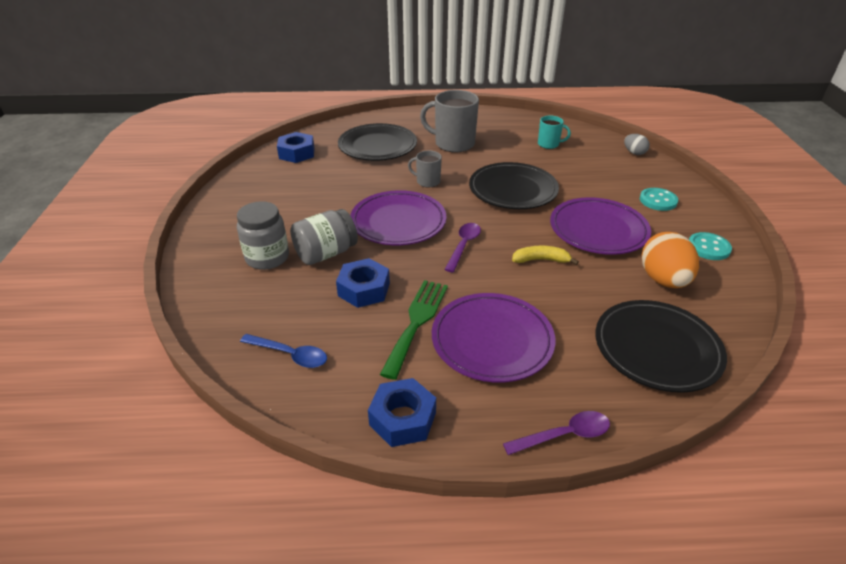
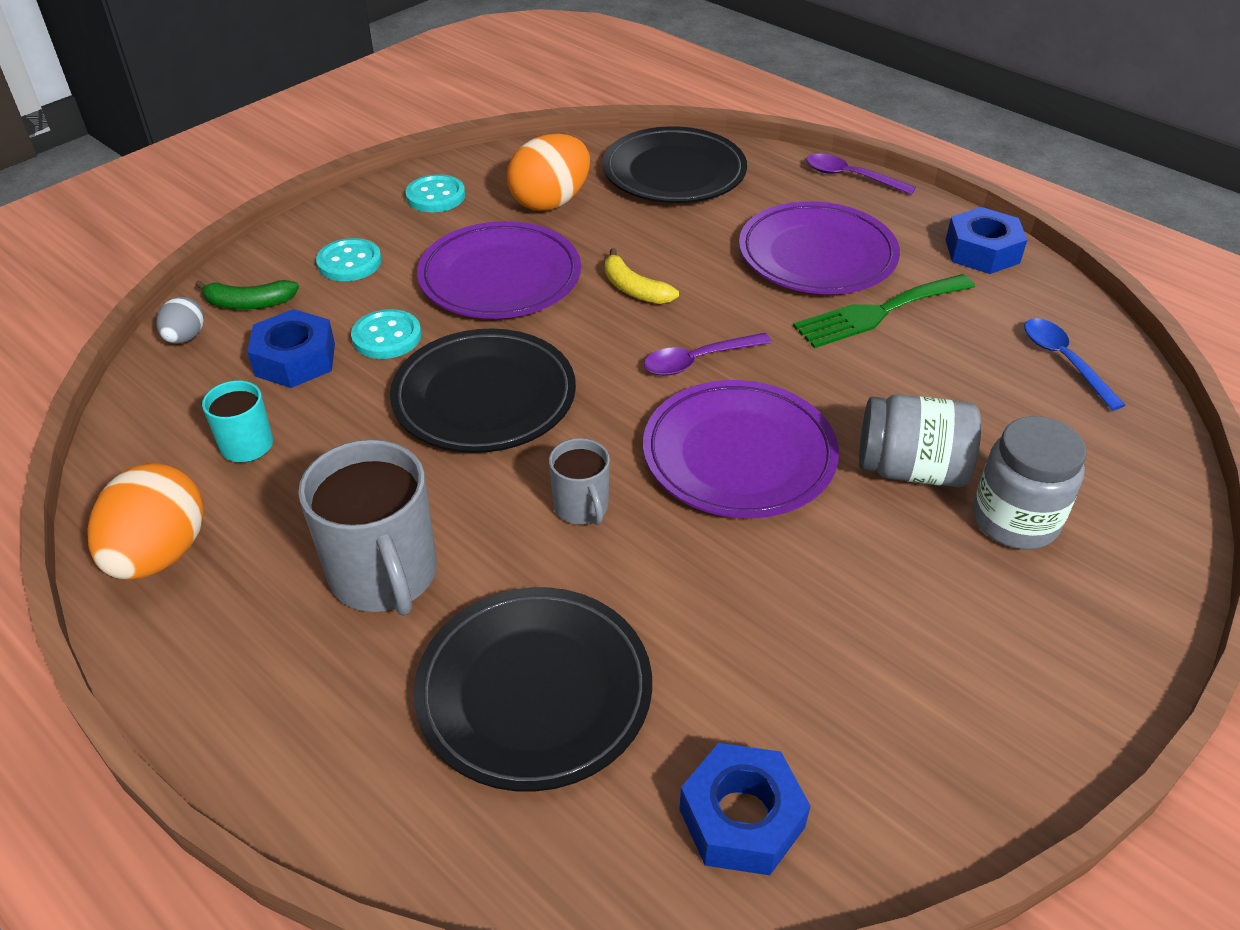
camera: 135 degrees left, 5 degrees up
(364, 289) = (904, 383): blue nut -> blue nut (295, 359)
(514, 121) = (160, 554): none -> orange egg
(583, 187) = (387, 337): none -> turquoise button
(646, 170) = (249, 303): none -> green banana

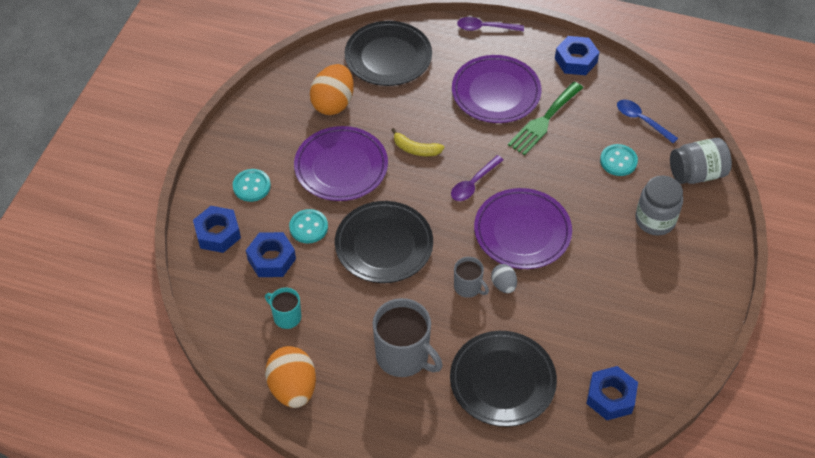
camera: 25 degrees left, 10 degrees up
(185, 338) = (201, 268): grey egg -> grey egg (503, 285)
(249, 303) = (218, 234): green banana -> blue nut
(435, 196) = (265, 121): turquoise button -> turquoise button (618, 161)
(911, 469) = (601, 210): grey jar -> grey jar (696, 174)

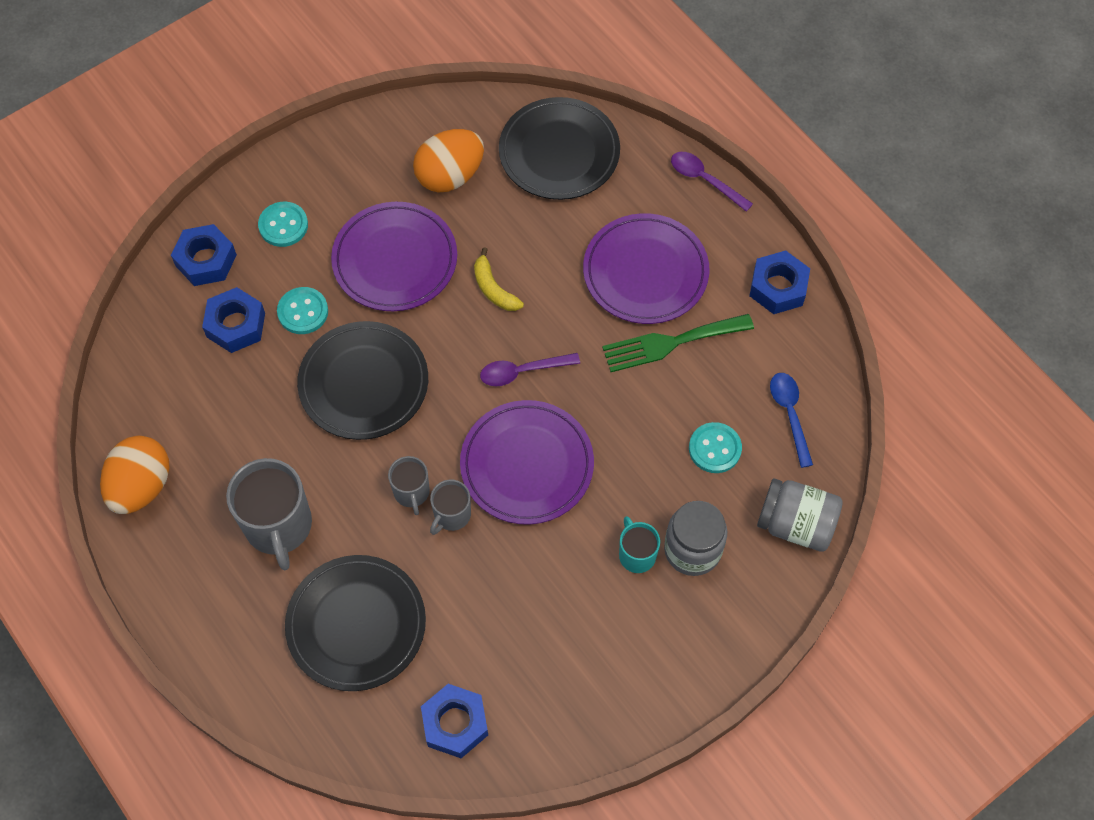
camera: 35 degrees right, 10 degrees up
(286, 317) = (198, 401): turquoise mug -> turquoise mug (636, 554)
(503, 285) = (451, 515): grey egg -> grey mug

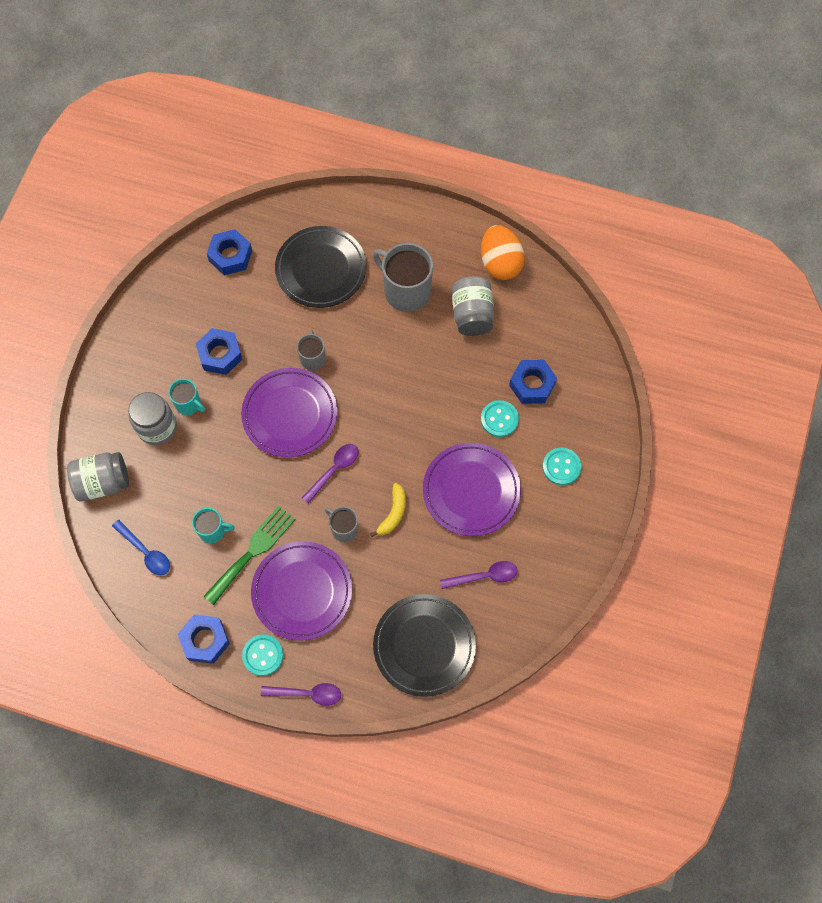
camera: 145 degrees right, 5 degrees up
(206, 260) = (587, 412): blue nut -> blue nut (220, 354)
(229, 446) = (472, 314): none -> grey jar
(364, 383) = (425, 400): black plate -> none
(411, 492) = (346, 356): grey mug -> grey mug (344, 528)
(450, 176) = (484, 576): orange egg -> purple spoon
(494, 289) = (393, 513): yellow banana -> yellow banana turned 90 degrees clockwise
(700, 391) = (213, 530): none -> turquoise mug
(715, 449) = (181, 498): turquoise button -> turquoise button (263, 655)

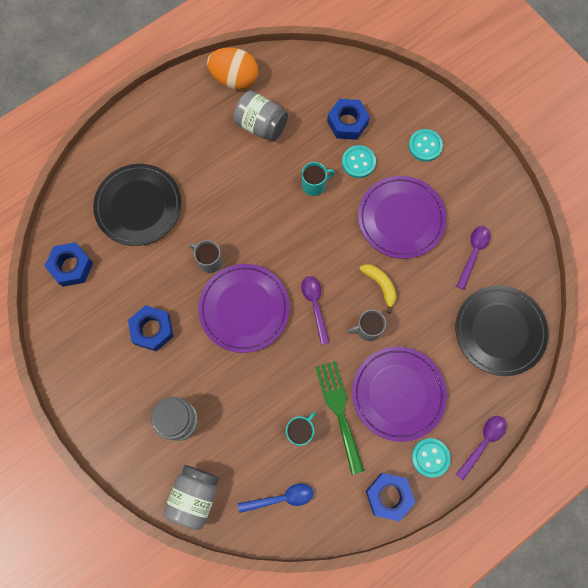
camera: 55 degrees left, 5 degrees up
(189, 404) = (177, 382): turquoise mug -> turquoise mug (314, 185)
(406, 291) = (205, 158): grey mug -> none

